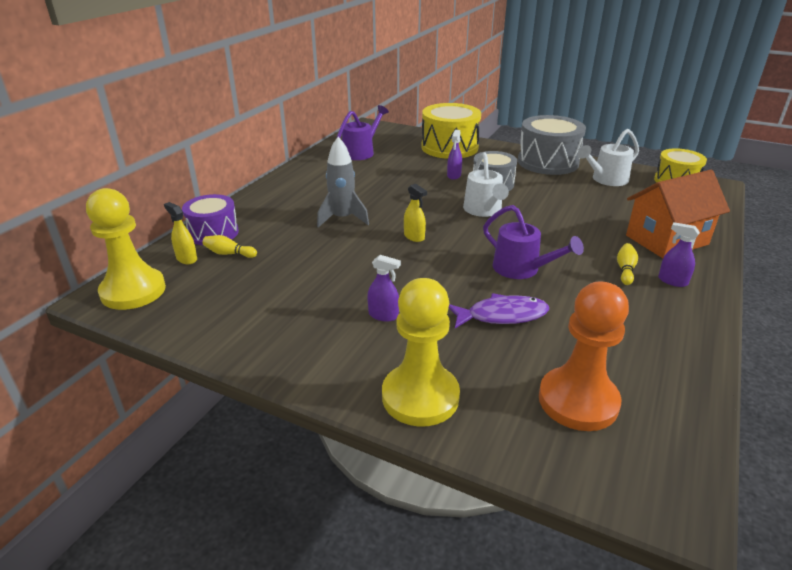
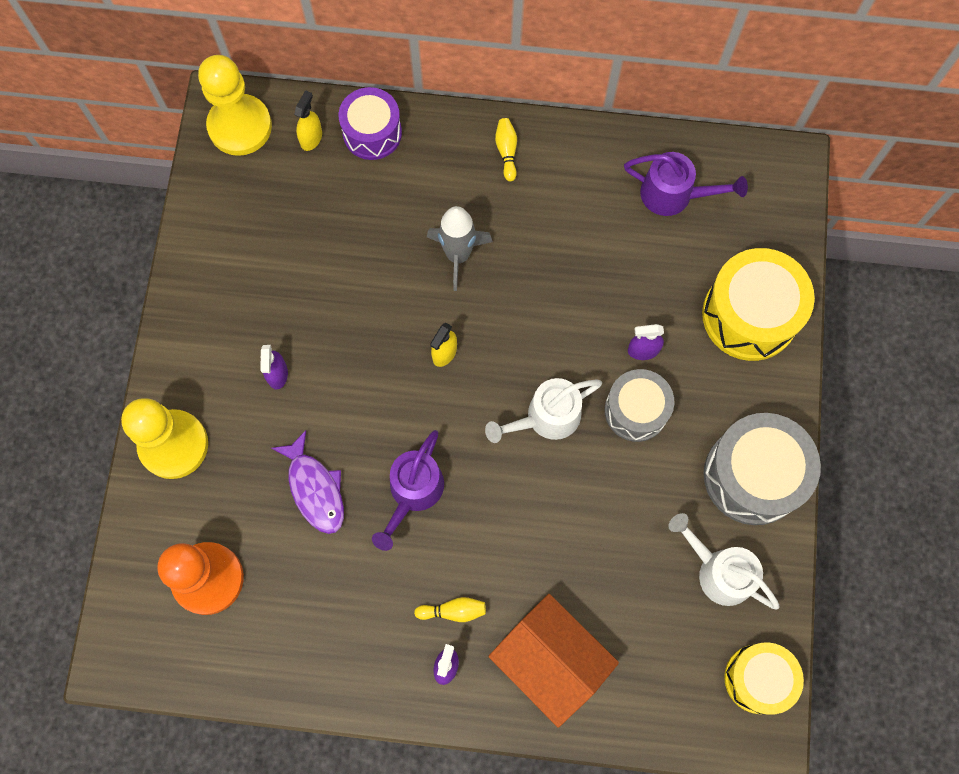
camera: 70 degrees right, 40 degrees up
(229, 254) = (336, 173): yellow bowling pin -> yellow bowling pin (506, 152)

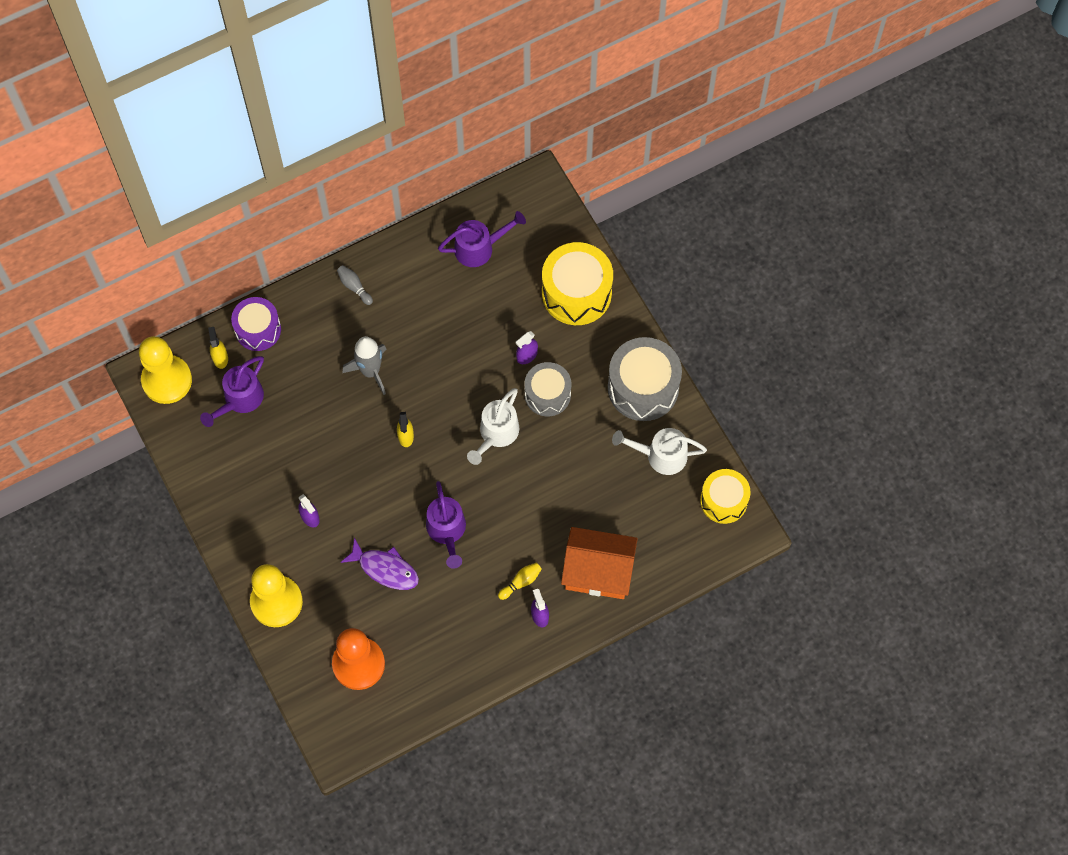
camera: 35 degrees left, 5 degrees down
(298, 196) = (239, 400): none -> purple watering can
(506, 152) = (354, 287): yellow bowling pin -> grey bowling pin

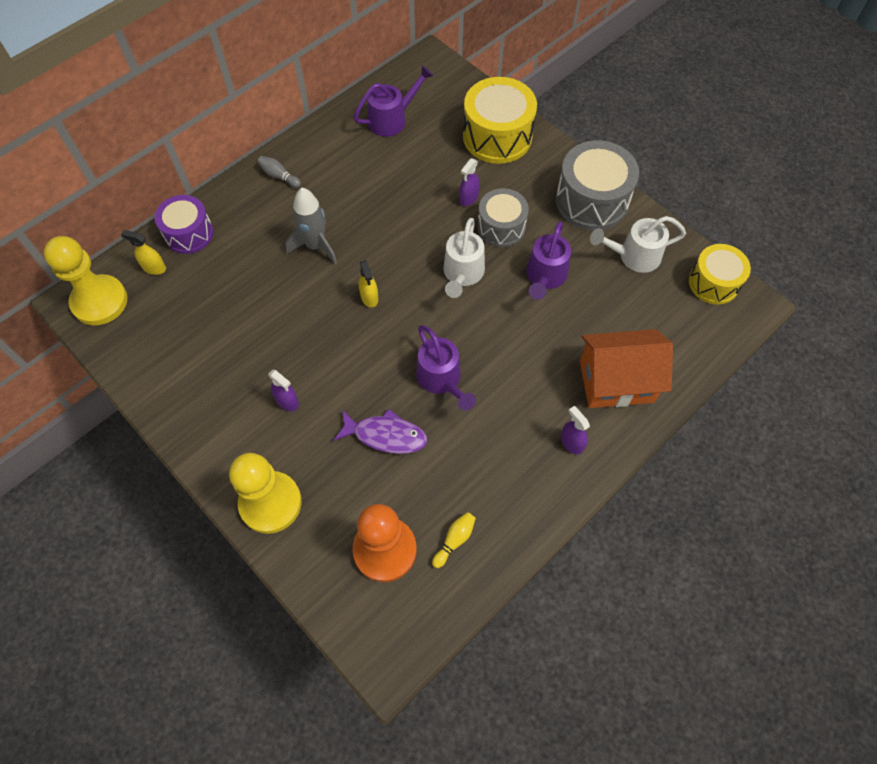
camera: 15 degrees left, 5 degrees down
(220, 358) = (154, 268): yellow spray bottle -> yellow spray bottle turned 45 degrees counterclockwise
(239, 400) = (183, 303): purple watering can -> purple watering can (545, 277)
(521, 582) = (539, 412): yellow bowling pin -> yellow bowling pin (454, 540)

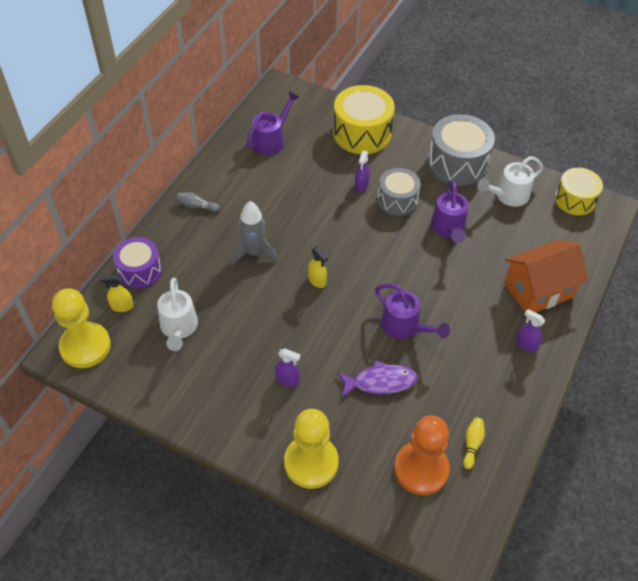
camera: 20 degrees left, 10 degrees down
(462, 274) = (383, 243): white watering can -> white watering can (179, 328)

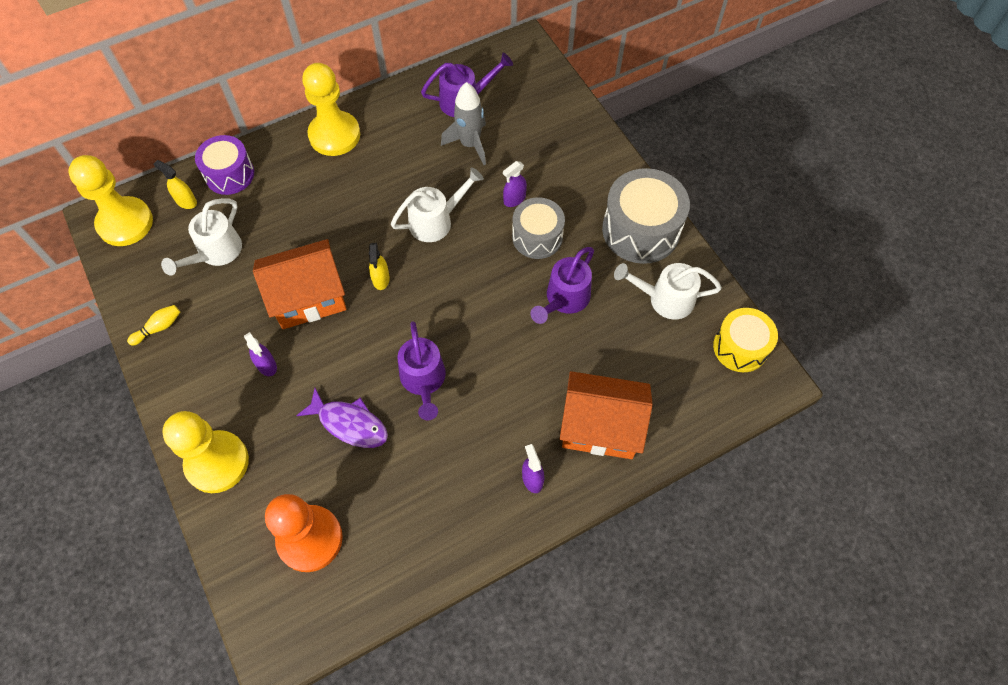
camera: 35 degrees right, 10 degrees up
(197, 206) = (334, 135): grey bowling pin -> yellow pawn
(254, 252) = (346, 214): grey rocket -> grey rocket (470, 144)
(277, 320) = (308, 298): none -> orange house
(321, 224) = (437, 221): none -> white watering can
(362, 133) = (566, 140): yellow drum -> none
(472, 444) = (381, 548): yellow bowling pin -> yellow bowling pin (158, 328)

